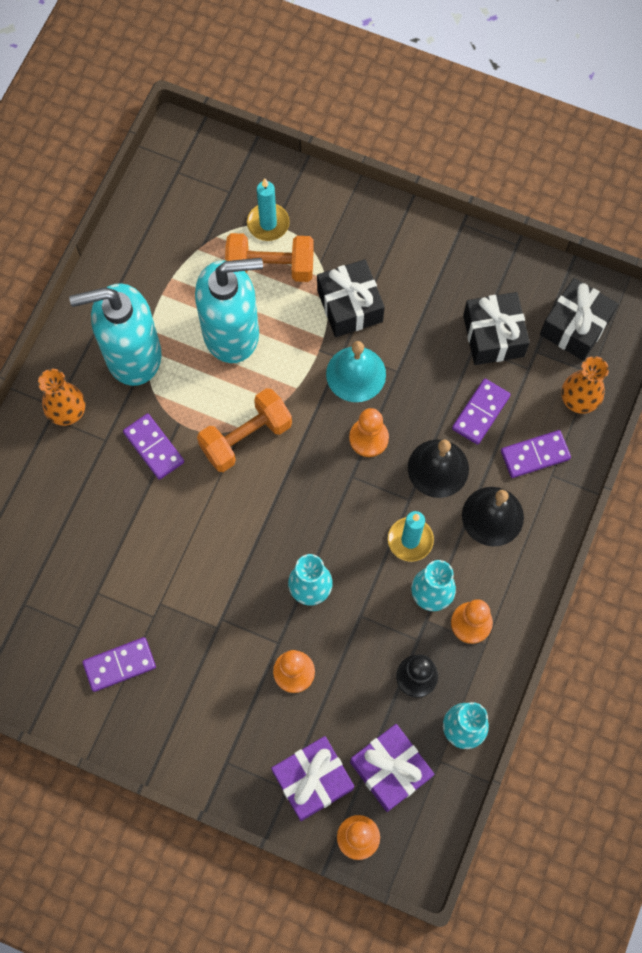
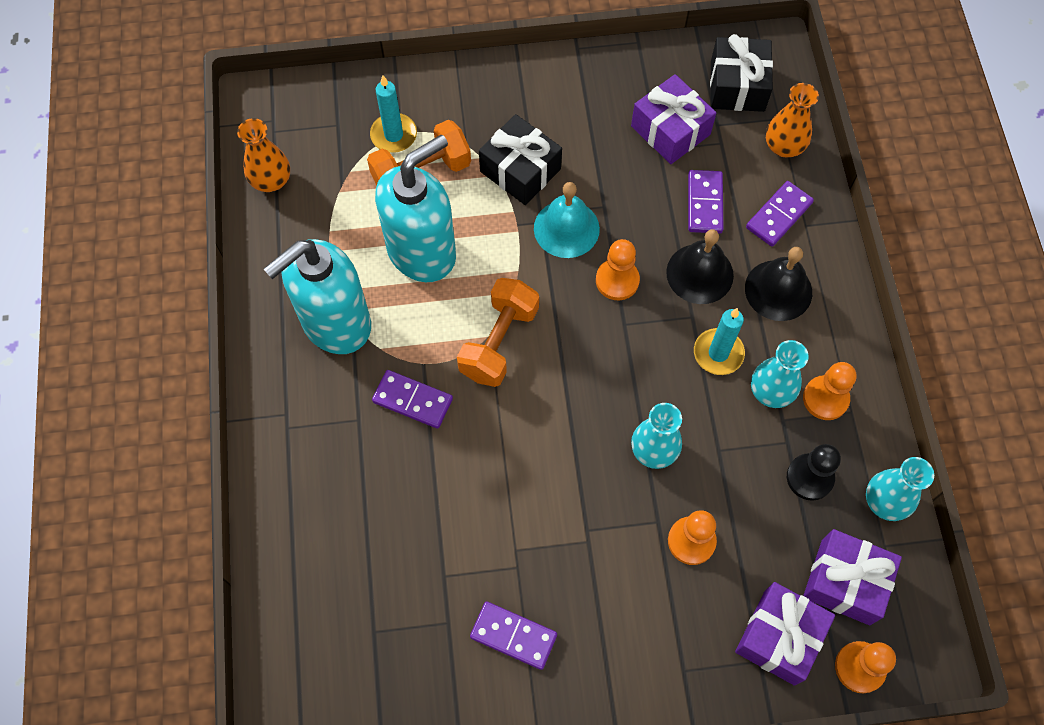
camera: 30 degrees left, 5 degrees down
(67, 411) = (301, 412): orange vase -> orange vase (271, 180)
(119, 665) = (513, 636): purple domino -> purple domino turned 75 degrees clockwise
(493, 336) = (670, 130): black gift -> purple gift

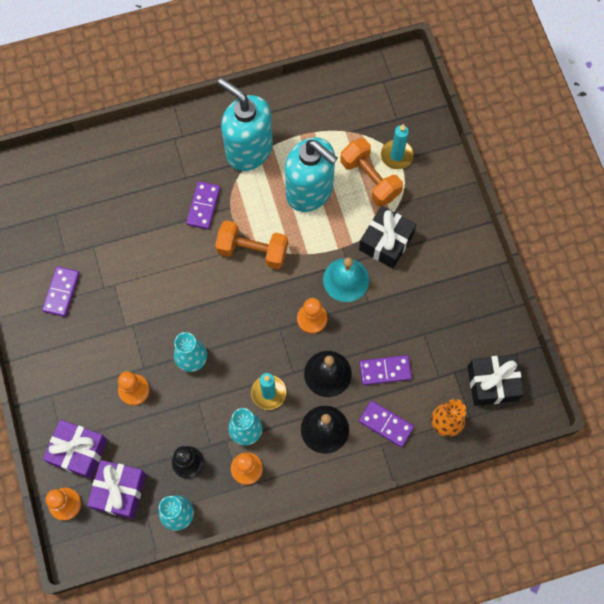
camera: 80 degrees right, 5 degrees up
(271, 180) = (345, 88): orange vase -> none
(670, 130) = (442, 339): purple gift -> none

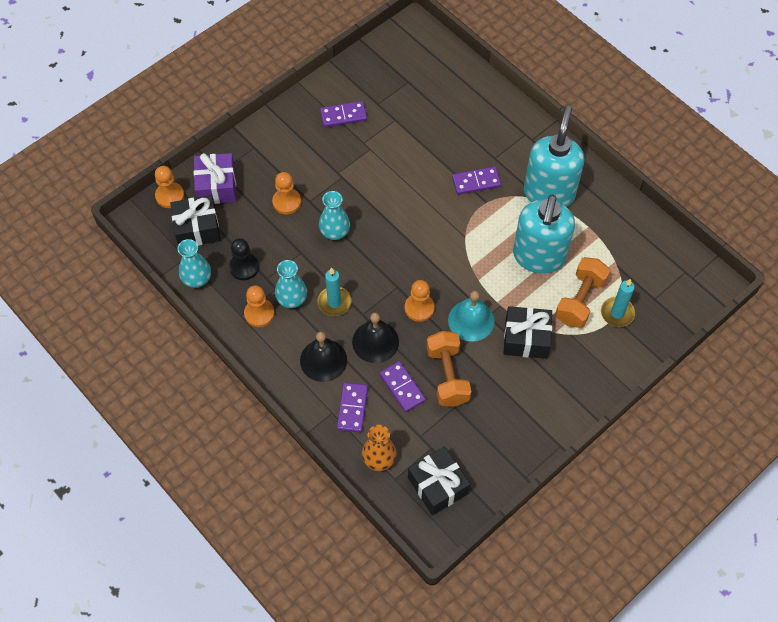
camera: 65 degrees right, 10 degrees down
(119, 491) = (197, 229): purple gift -> black gift
(252, 251) = (456, 236): orange dumbbell -> orange dumbbell (447, 376)

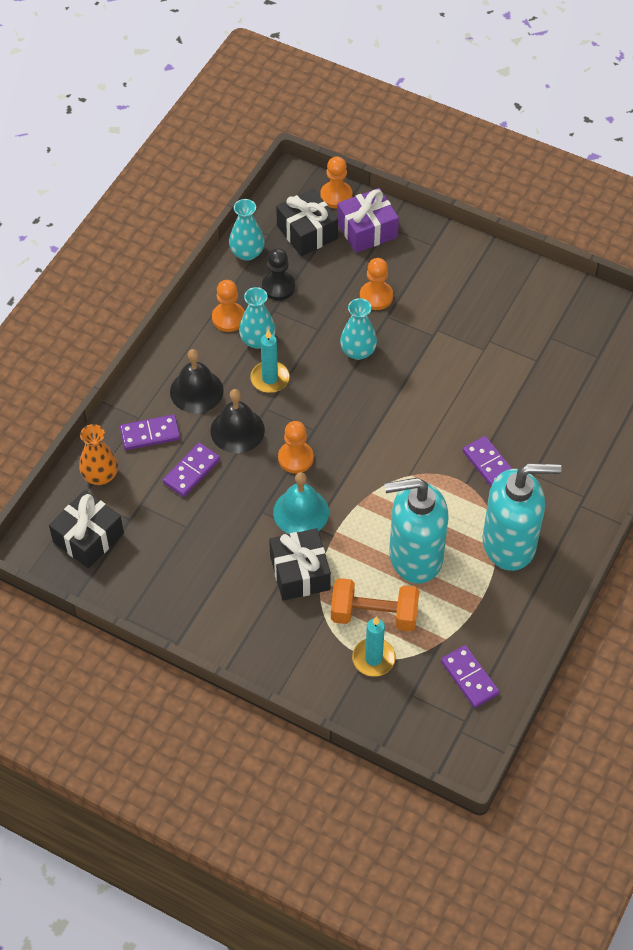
camera: 70 degrees right, 5 degrees down
(343, 115) = (516, 311): purple domino -> purple domino (469, 677)
(447, 376) = (222, 509): orange dumbbell -> none

